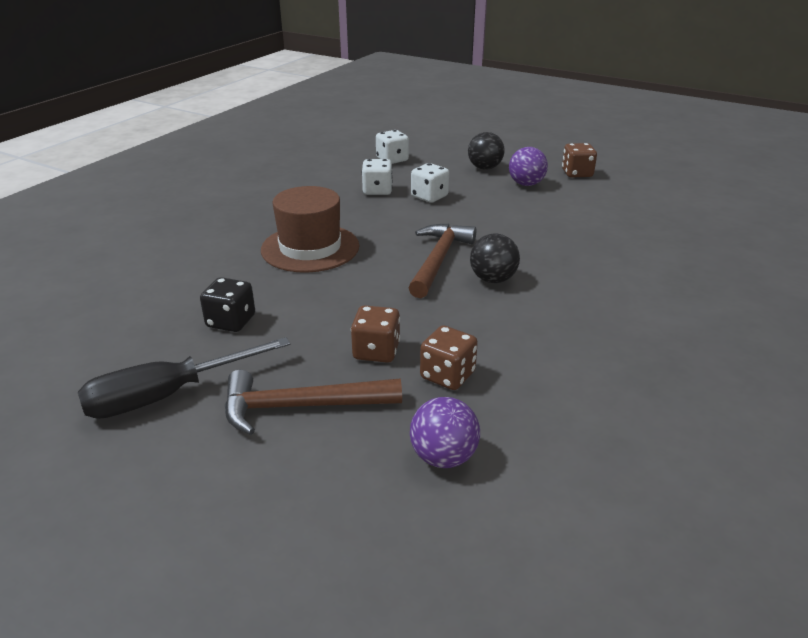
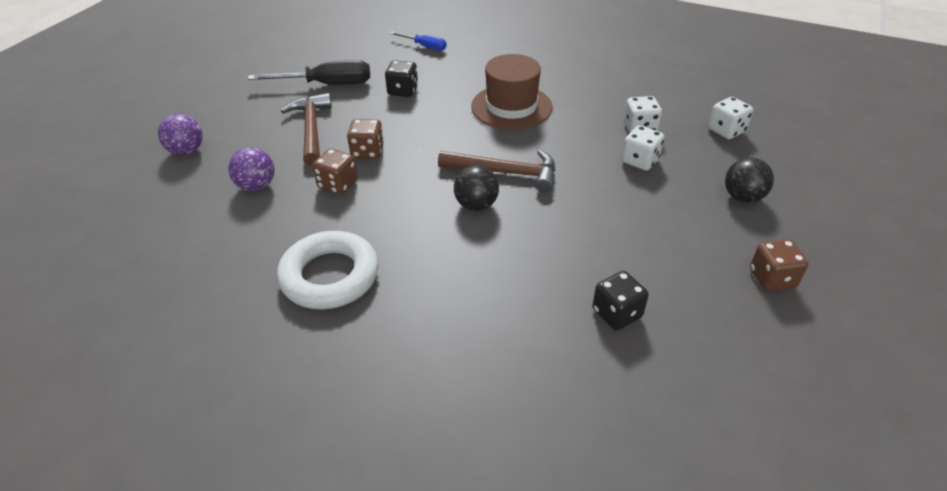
camera: 85 degrees right, 10 degrees up
(112, 300) = (424, 46): none -> blue screwdriver
(167, 395) = (327, 84): black screwdriver -> black screwdriver turned 120 degrees clockwise
(526, 184) = (710, 230): purple ball -> purple ball (187, 151)
(623, 376) = (330, 276): none -> white ring
(629, 228) = (617, 313): none -> black dice

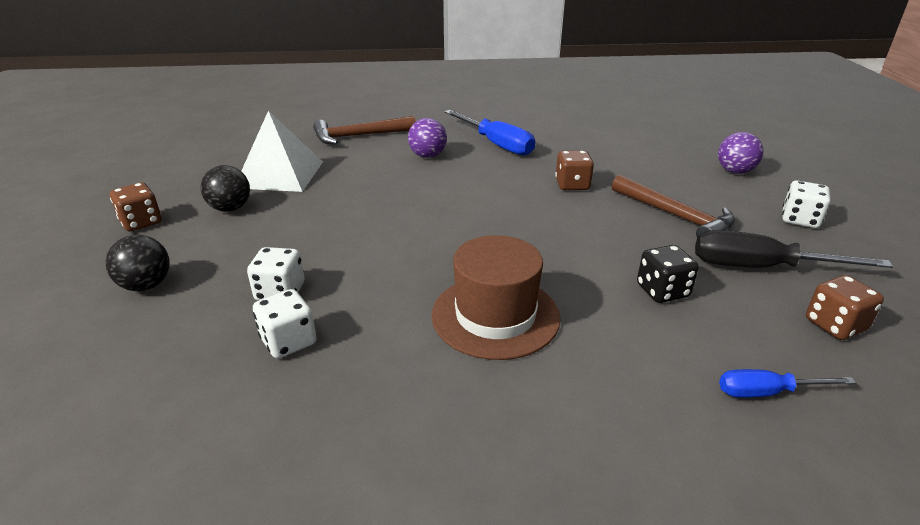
camera: 150 degrees right, 10 degrees down
(256, 186) = (631, 167): purple ball -> purple ball (428, 156)
(327, 84) = (761, 267): black screwdriver -> black screwdriver turned 45 degrees clockwise
(330, 276) = (496, 144): white ring -> blue screwdriver
(367, 151) = (589, 214): brown dice -> brown dice (835, 325)
(476, 205) = (436, 203): black ball -> black ball (230, 208)
(505, 173) = (432, 234): brown hammer -> brown hammer (359, 136)
(617, 313) = (280, 174): black dice -> white pyramid
(726, 130) = (140, 384): white dice -> white dice (799, 219)

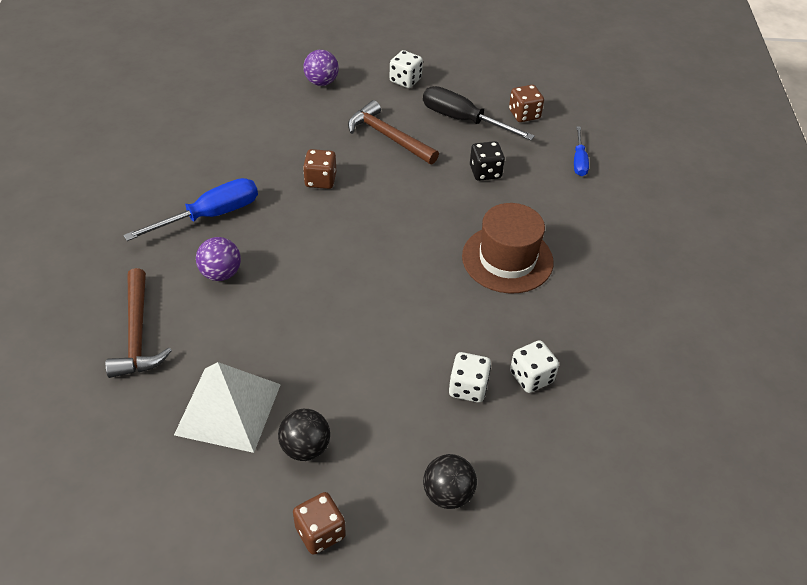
camera: 85 degrees left, 15 degrees up
(675, 216) = (388, 137): brown hammer -> brown hammer turned 105 degrees counterclockwise
(761, 267) = (463, 120): black screwdriver -> black screwdriver turned 105 degrees clockwise

